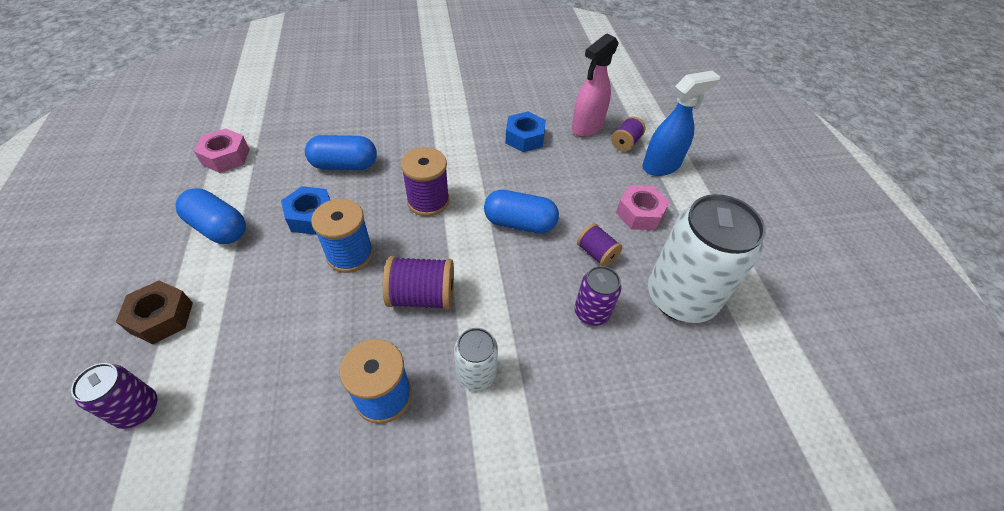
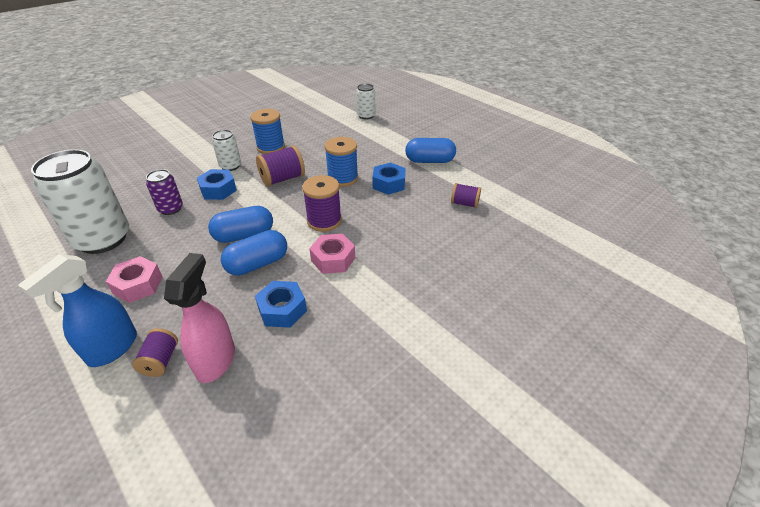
camera: 150 degrees right, 10 degrees down
(137, 409) = (366, 116): purple can -> white can
(161, 317) = (398, 132): brown nut -> none
(226, 157) = (491, 188): pink nut -> pink nut (333, 259)
(344, 165) = (410, 216): blue capsule -> blue capsule (257, 264)
(517, 320) = (218, 190): none -> blue nut
(596, 253) = (174, 240): purple spool -> purple spool (464, 203)

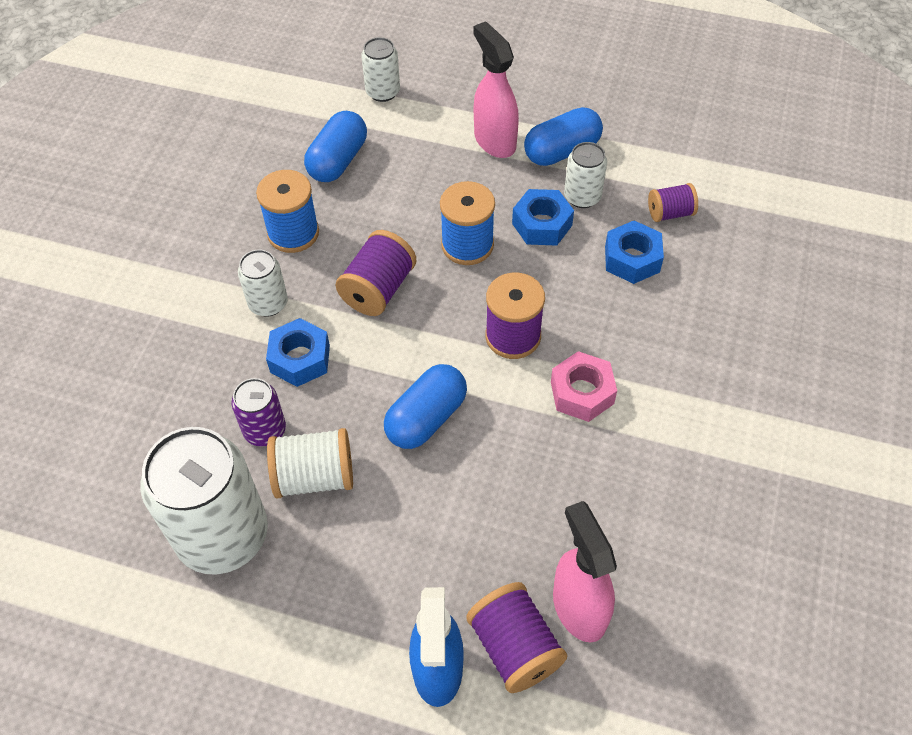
camera: 30 degrees left, 15 degrees up
(138, 285) = (365, 572): pink nut -> none
(160, 361) = (515, 647): purple spool -> purple spool, size x1.60
(167, 235) = (314, 476): none -> white spool
(257, 264) = (492, 453): blue capsule -> blue capsule (338, 160)
(282, 309) = (589, 499): blue nut -> blue nut (632, 259)
(399, 147) = (494, 141): none -> pink spray bottle
(422, 181) = (582, 197): none -> white can

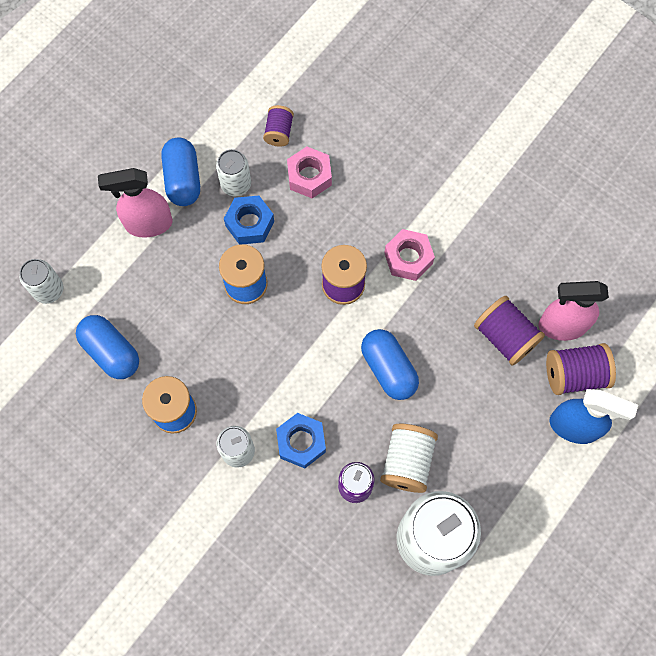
camera: 70 degrees left, 15 degrees up
(378, 289) = (260, 364): purple spool -> purple spool (505, 336)
(632, 259) = (309, 176): blue nut -> pink nut

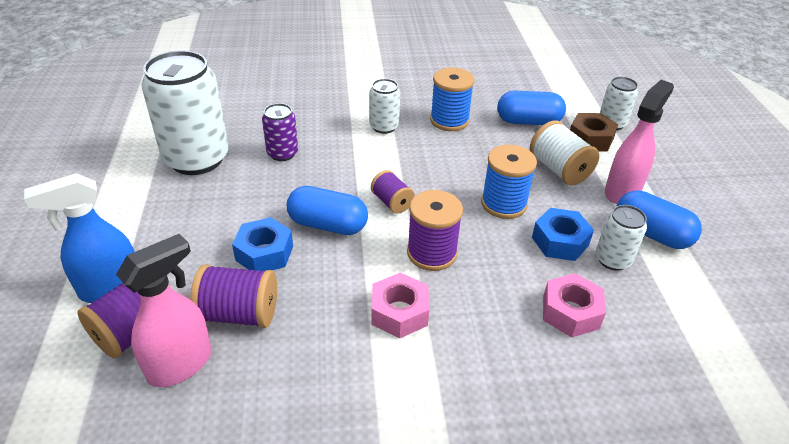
camera: 135 degrees right, 30 degrees down
(92, 289) = (590, 139): none -> brown nut
(279, 132) = (650, 328): purple spool -> purple spool (392, 202)
(301, 442) = (347, 152): blue nut -> blue nut (264, 253)
(407, 462) = (255, 185): white spool -> white spool (559, 169)

